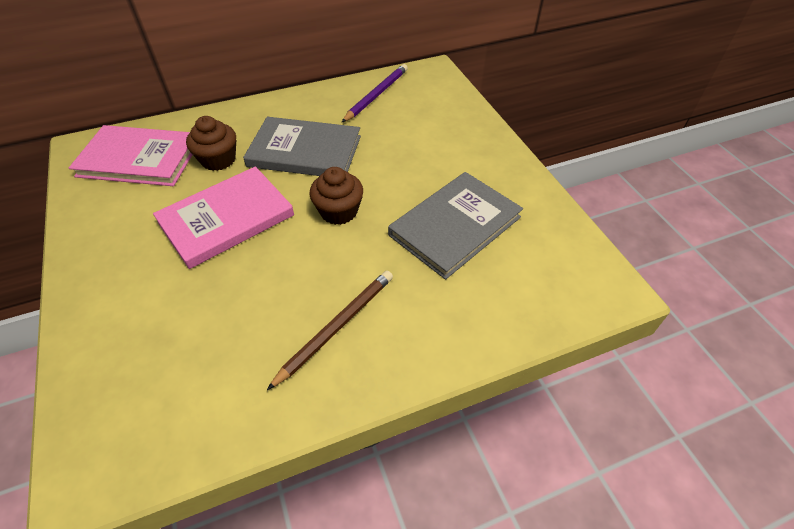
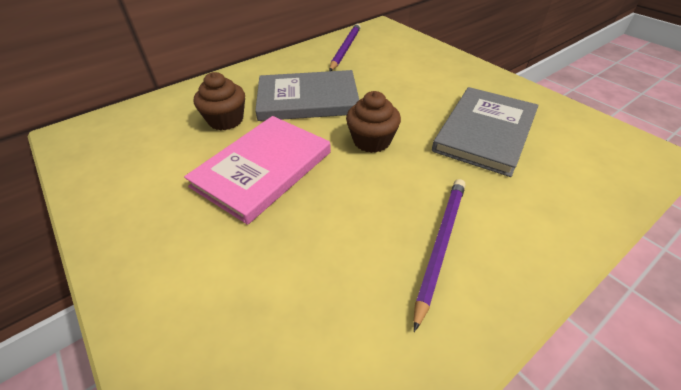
camera: 15 degrees left, 5 degrees down
(139, 159) = (140, 134): pink book -> none
(336, 327) = (440, 245): brown pencil -> purple pencil

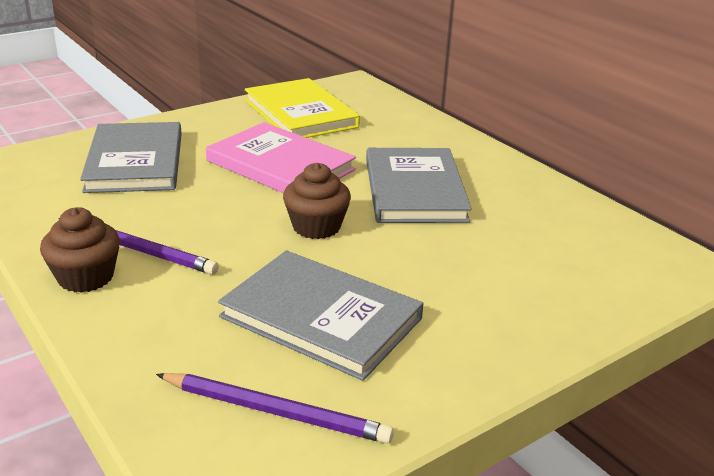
camera: 90 degrees right, 15 degrees down
(139, 165) = (300, 113): none -> yellow book
(226, 120) = (370, 145): brown cupcake -> brown cupcake (86, 277)
(245, 295) = (135, 162): none -> grey book
(345, 49) = (575, 223): purple pencil -> purple pencil (275, 411)

